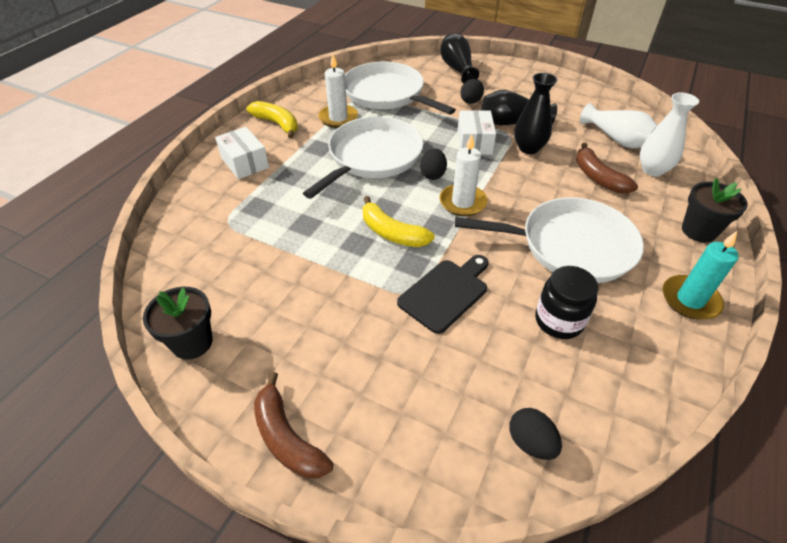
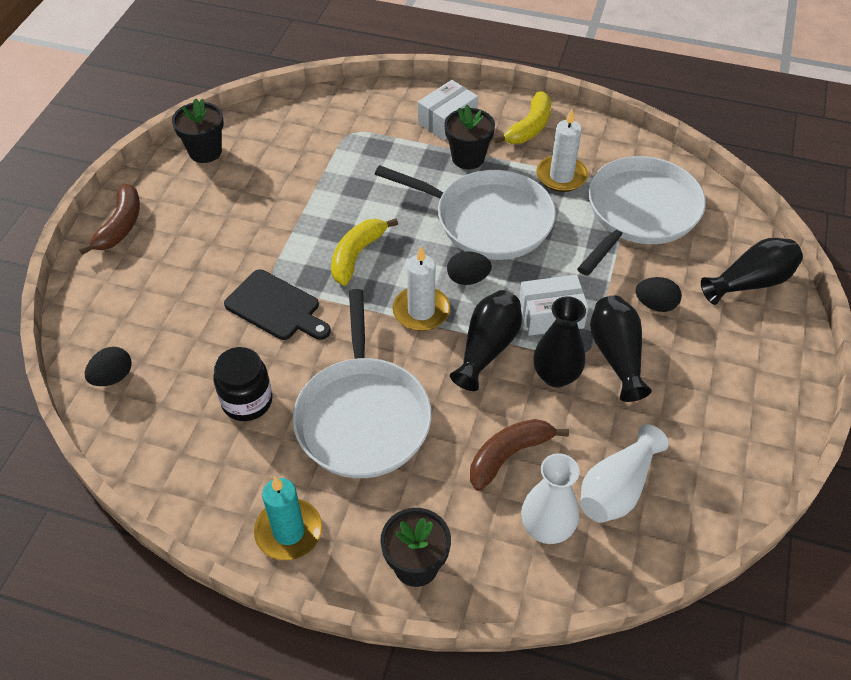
camera: 80 degrees right, 5 degrees up
(287, 437) = (120, 226): brown banana -> brown banana turned 150 degrees clockwise
(297, 158) = (468, 158): none -> black flower pot
(503, 174) = (487, 348): none -> black vase

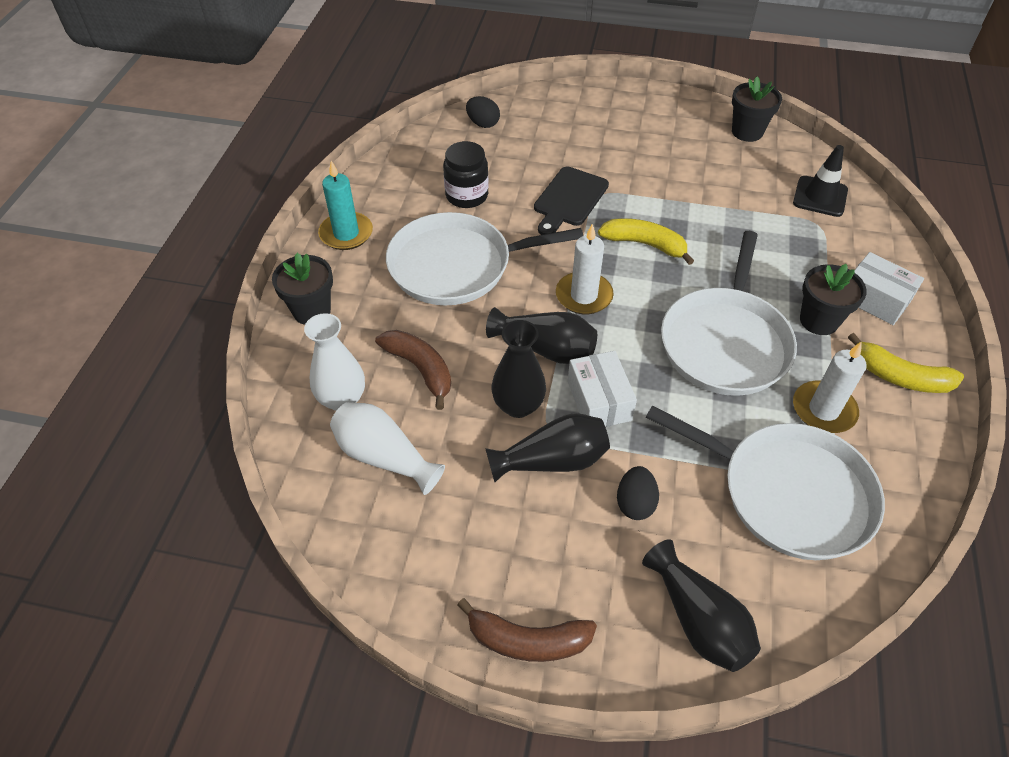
camera: 85 degrees right, 0 degrees up
(120, 226) = (639, 100): brown banana -> brown banana (527, 640)
(315, 123) = (820, 197): none -> black traffic cone
(468, 279) = (634, 329): black egg -> none

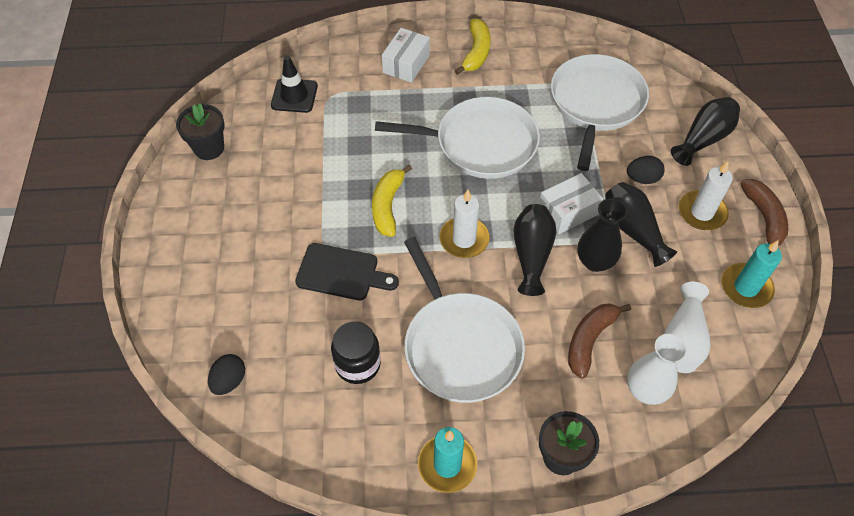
camera: 105 degrees left, 5 degrees up
(425, 560) = (746, 287): none -> turquoise candle
(819, 320) = (439, 93): black flower pot -> none
(823, 410) = (521, 89): white candle -> white candle (702, 212)

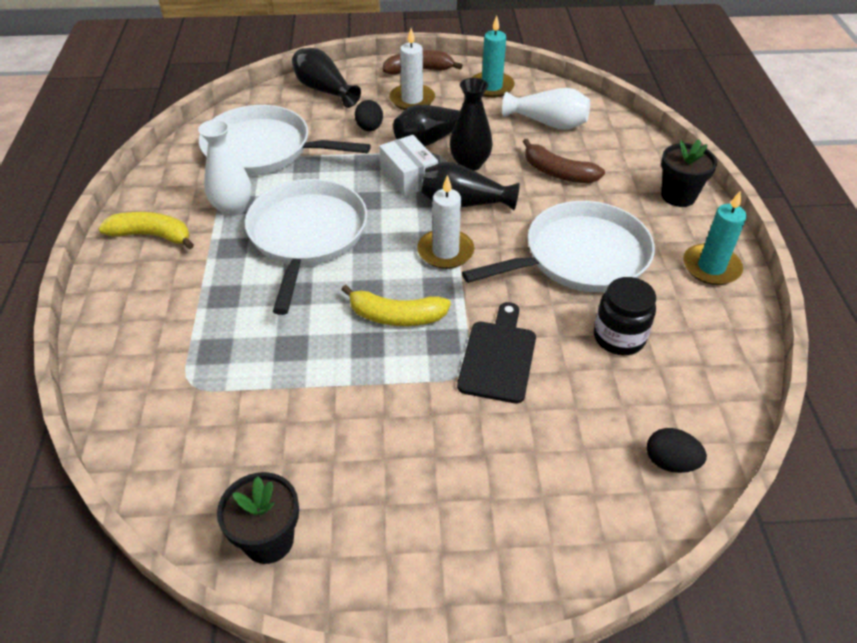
camera: 90 degrees left, 10 degrees down
(294, 96) = (178, 429): black traffic cone -> none
(406, 64) = (150, 302): white box -> none
(645, 390) = (602, 146): white vase -> white vase (233, 208)

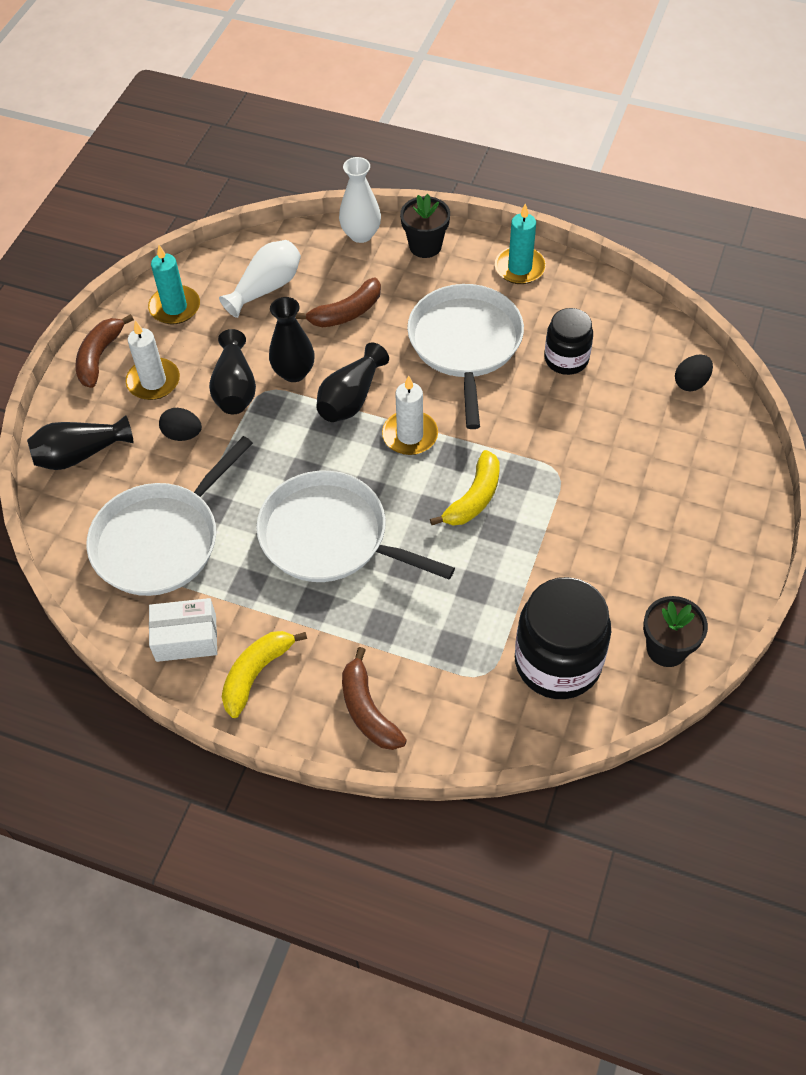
camera: 65 degrees left, 10 degrees up
(130, 313) = (368, 710): none -> brown banana
(220, 440) = (557, 662): none -> black jar
(233, 208) = (250, 590): white vase -> white vase (361, 234)
(408, 177) = (286, 427): white box -> white box (186, 638)
(498, 357) = (552, 444): black cutting board -> none

